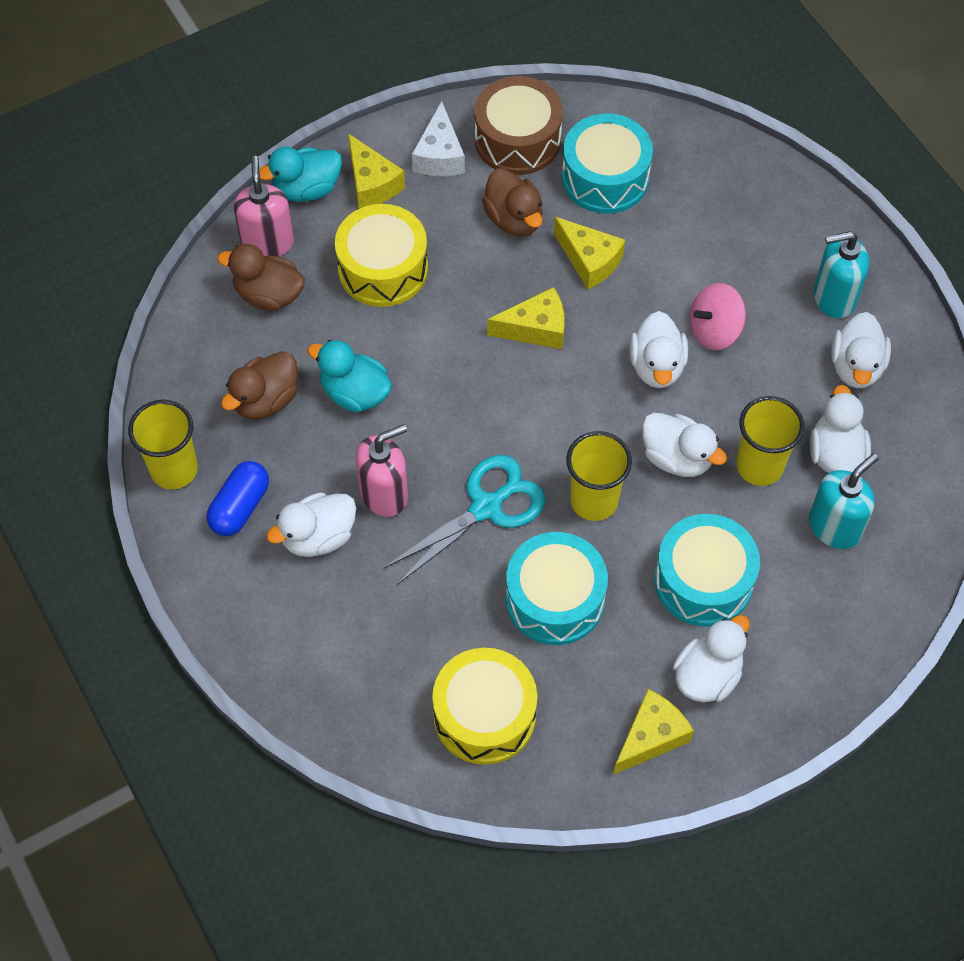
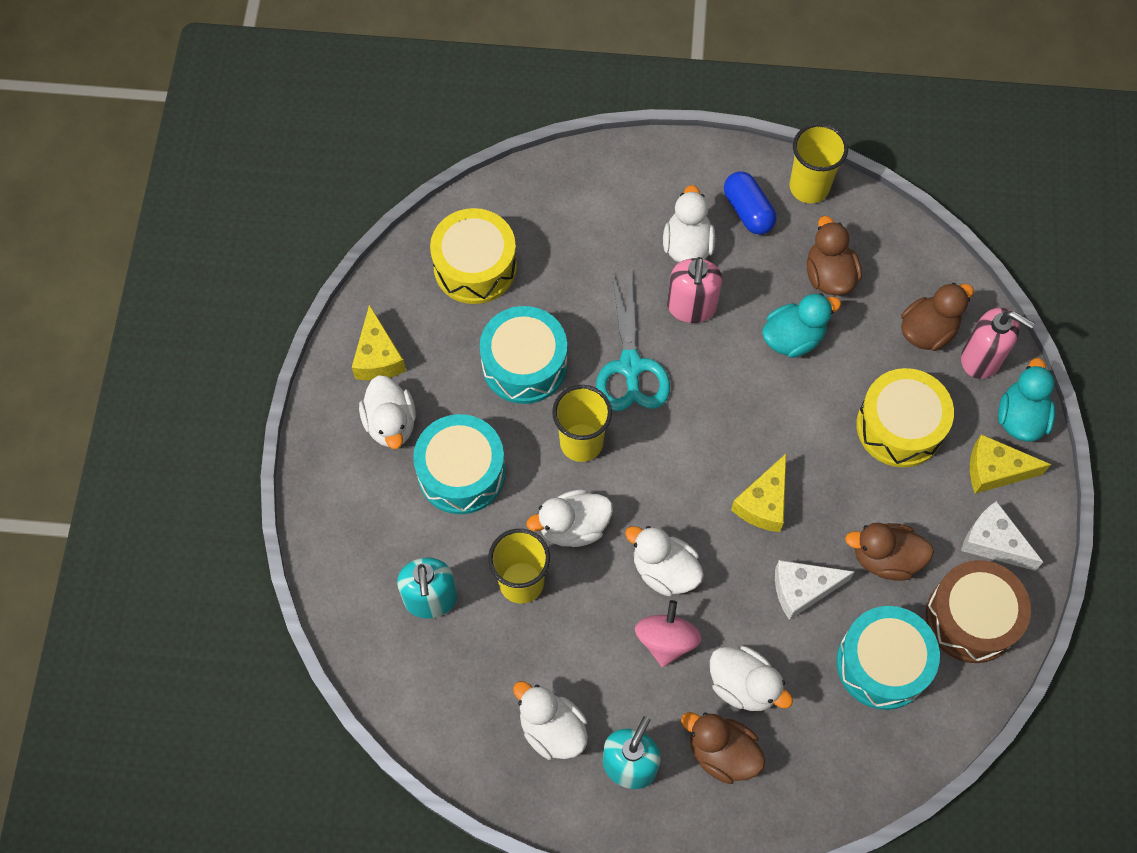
camera: 125 degrees right, 5 degrees up
(589, 260) = (802, 590): yellow cheese -> white cheese
(768, 243) = (722, 753): none -> brown duck
(835, 453) = (489, 649): white duck -> white duck (743, 685)

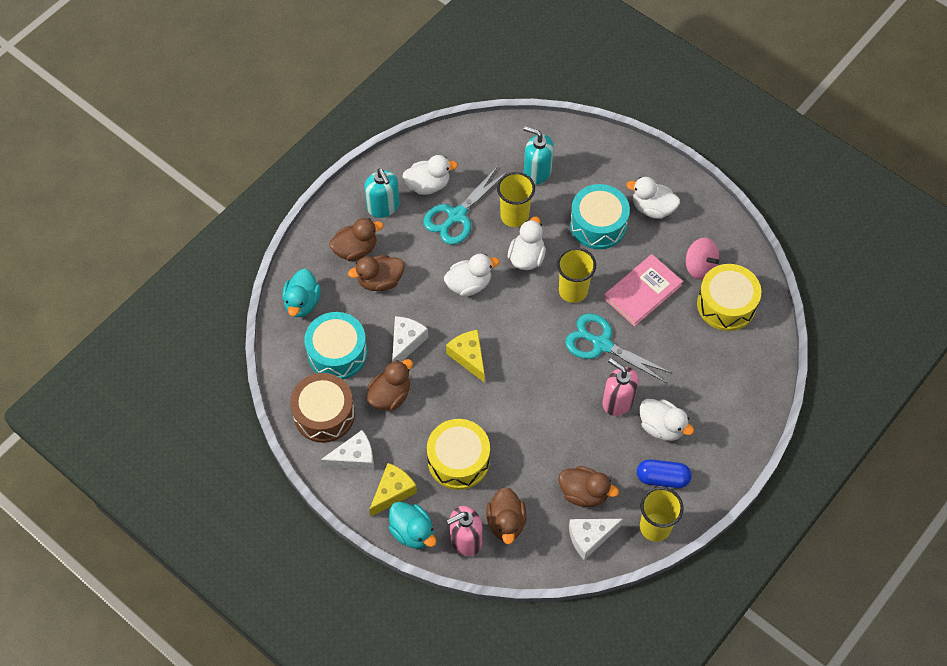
camera: 125 degrees right, 5 degrees down
(378, 357) = (699, 224): yellow cheese -> none
(524, 364) = (642, 292): turquoise drum -> pink book
(573, 656) = (457, 216): none -> turquoise scissors
(666, 640) = (431, 261): pink spinning top -> pink spinning top (699, 266)
(743, 685) = (380, 281): white duck -> brown duck
(793, 338) = (557, 443): turquoise duck -> turquoise duck (302, 303)
(873, 240) = (590, 537): none -> white cheese

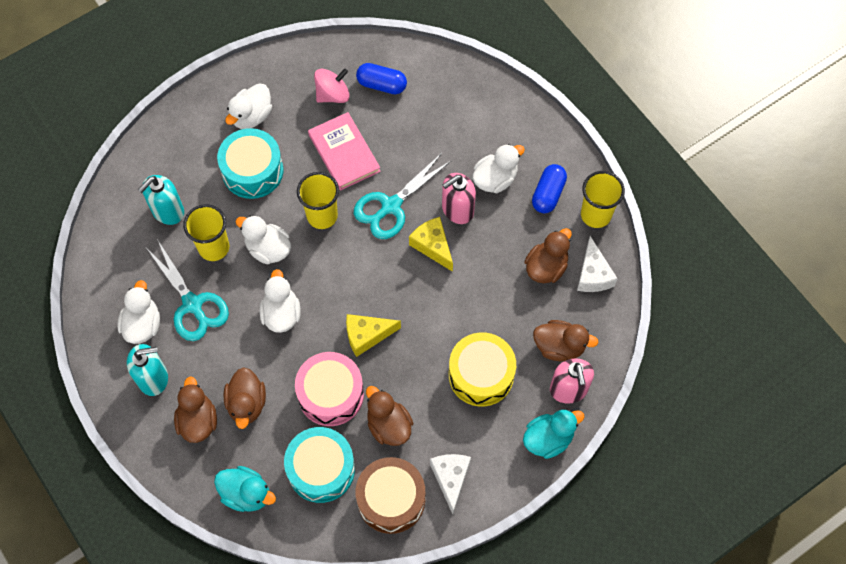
camera: 75 degrees left, 5 degrees up
(393, 492) = (499, 448): yellow cheese -> yellow cheese (432, 246)
(406, 342) = (331, 394): white cheese -> pink drum
(726, 304) = (381, 85): yellow drum -> blue capsule

